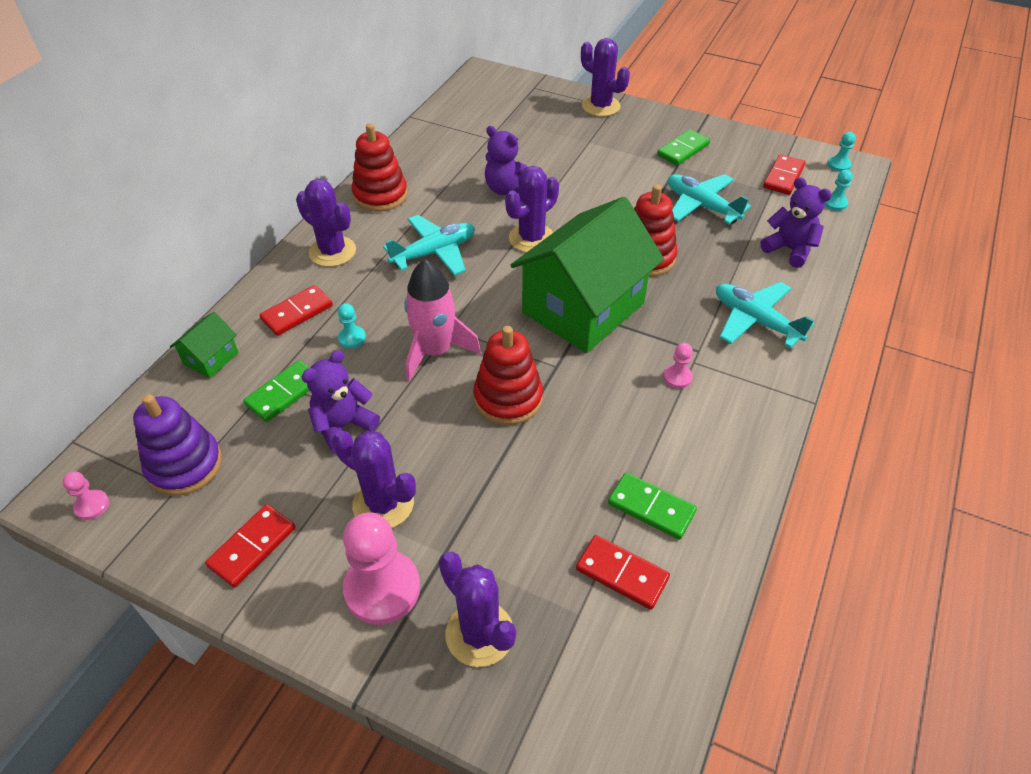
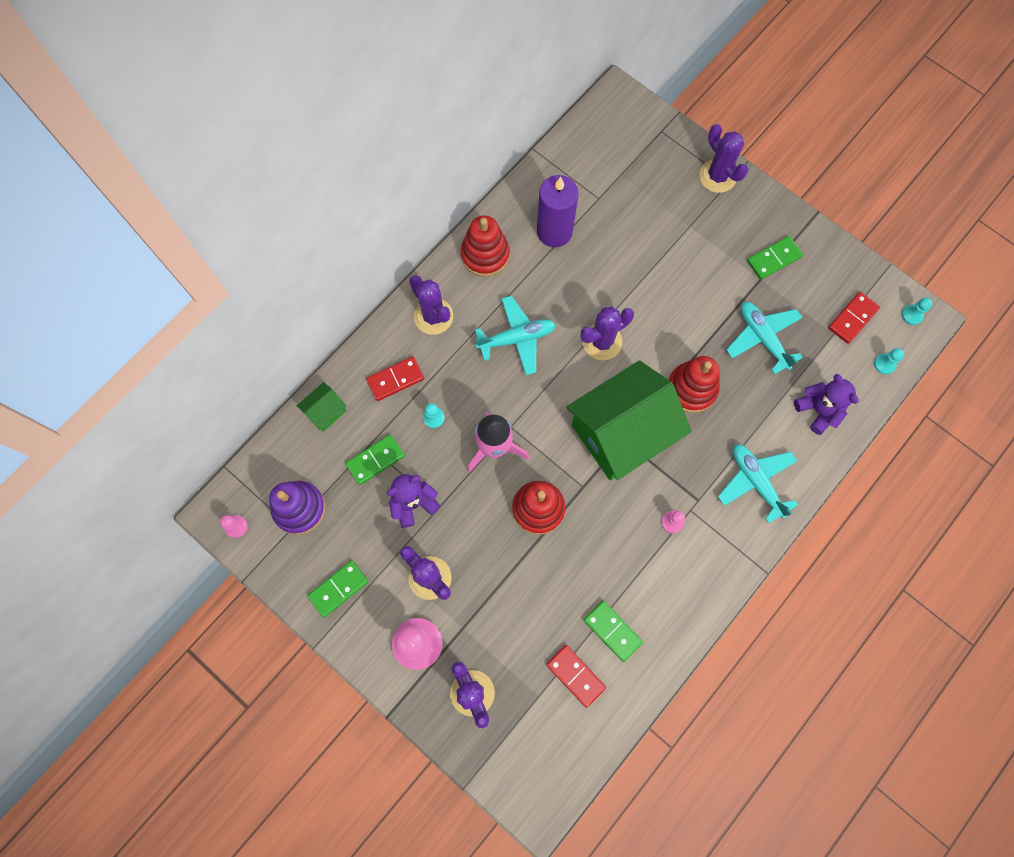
camera: 15 degrees right, 25 degrees up
(252, 547) = (338, 588): red domino -> green domino
(450, 167) = (554, 231): none -> purple candle
(506, 189) = (596, 273): purple teddy bear -> none

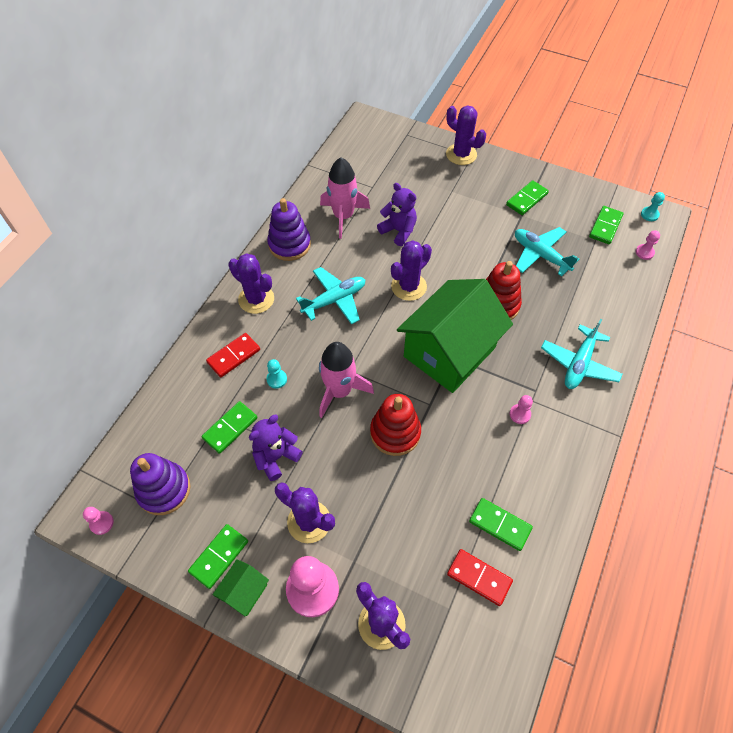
camera: 15 degrees left, 15 degrees down
(325, 411) = (173, 397): green house -> green house (244, 591)
(485, 255) = (289, 244): red stacking toy -> purple stacking toy
(554, 231) = (343, 216): purple candle -> pink rocket
(756, 481) = (579, 363): turquoise plane -> turquoise plane turned 105 degrees counterclockwise
(818, 410) = (607, 297): purple teddy bear -> purple teddy bear (398, 231)
(852, 318) = (605, 226): red domino -> green domino
(884, 364) = (644, 252): turquoise pawn -> pink pawn

